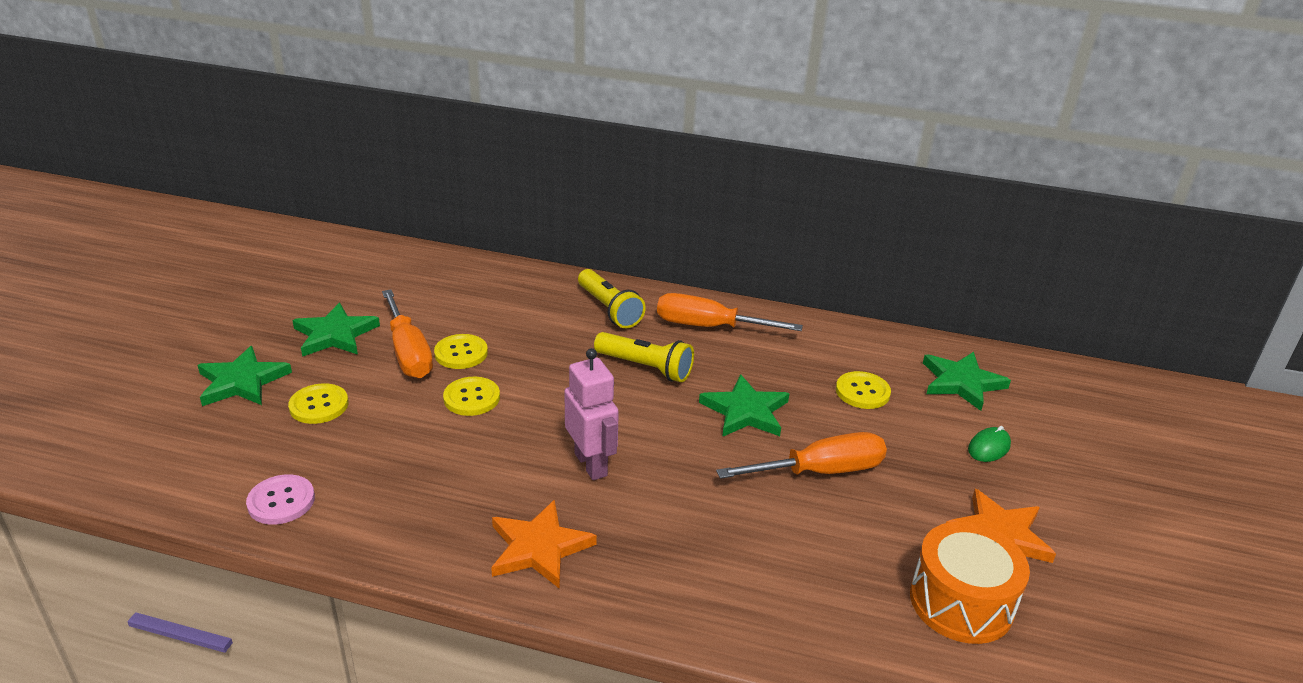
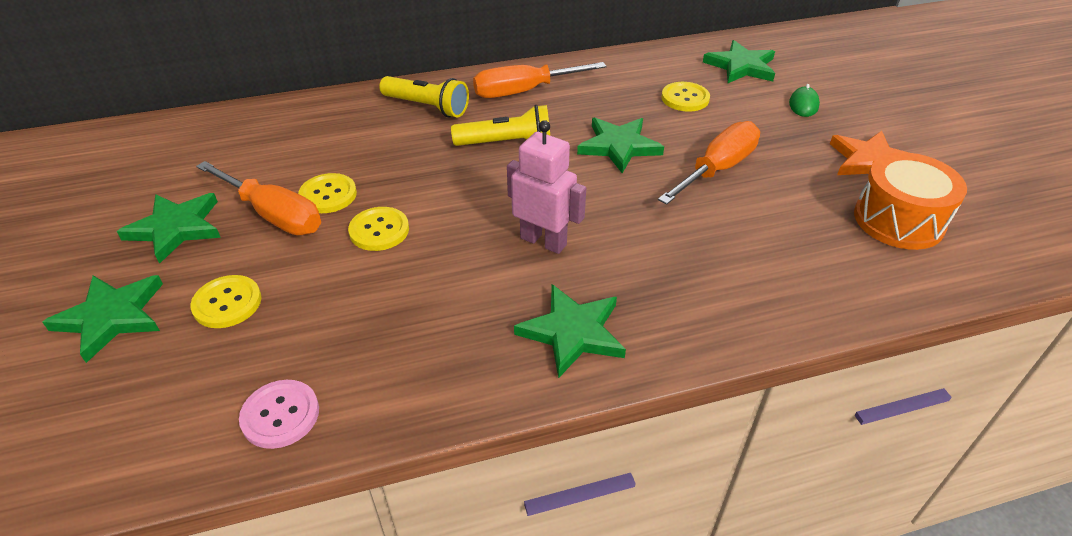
camera: 30 degrees left, 10 degrees up
(539, 548) = (572, 332): orange star -> green star

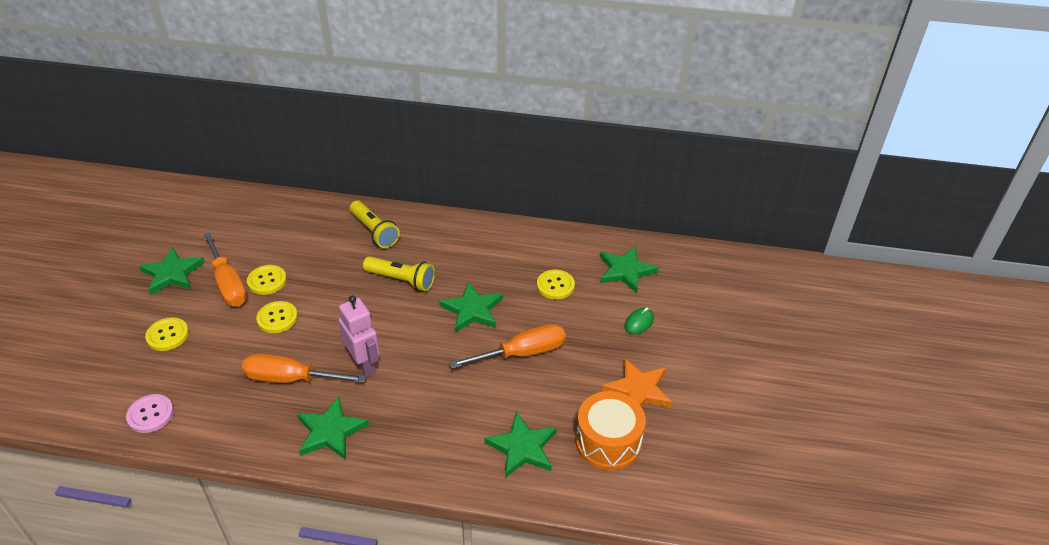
camera: 25 degrees right, 0 degrees up
(112, 317) = (109, 321): green star -> green star (522, 447)
(524, 91) = (448, 240): orange screwdriver -> orange screwdriver (291, 379)

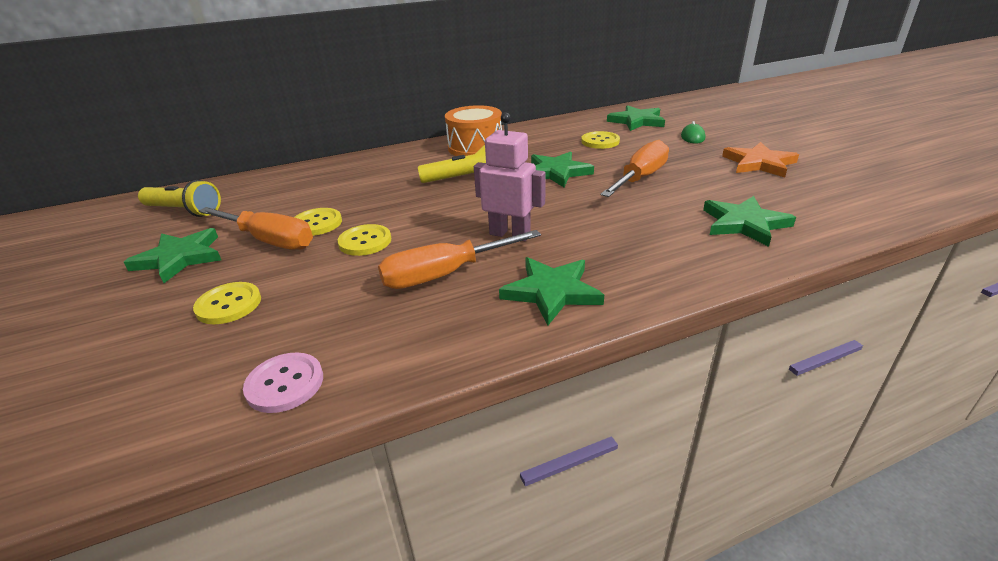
camera: 30 degrees left, 10 degrees down
(374, 231) = (394, 164): yellow flashlight -> yellow flashlight (184, 211)
(608, 442) = (796, 194): orange drum -> orange drum (475, 147)

